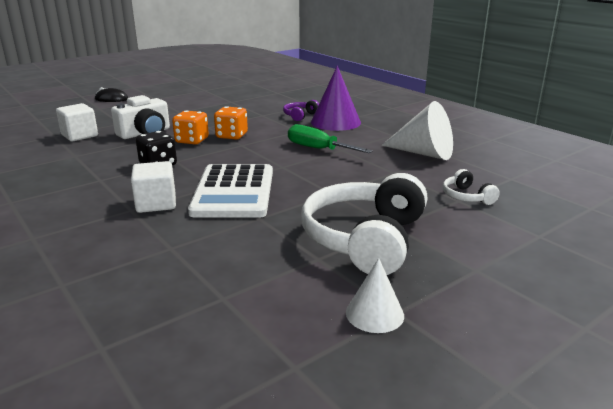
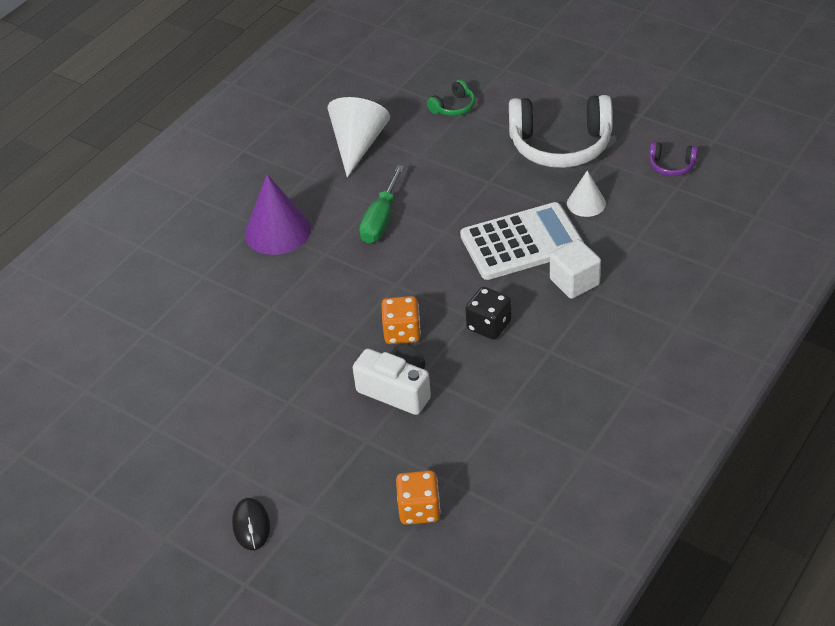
camera: 105 degrees left, 20 degrees up
(79, 135) = (435, 453): white cube -> none
(231, 136) = (369, 304): orange dice -> orange dice (419, 509)
(300, 116) = (262, 270): purple headphones -> purple headphones (671, 166)
(374, 313) = (648, 123): white cone -> white cone (586, 203)
(466, 197) = (453, 107): white headphones -> green headphones

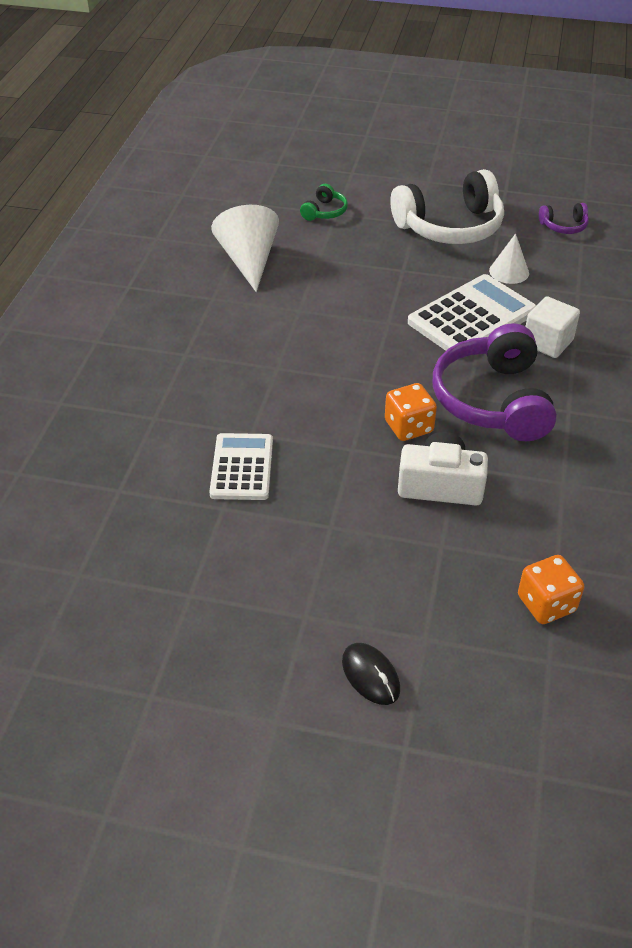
camera: 25 degrees left, 0 degrees up
(248, 335) = (242, 467): none -> white calculator
(277, 231) = (212, 356): purple cone -> none
(381, 220) = (316, 324): green screwdriver -> none
(489, 325) = (492, 400): black dice -> purple headphones

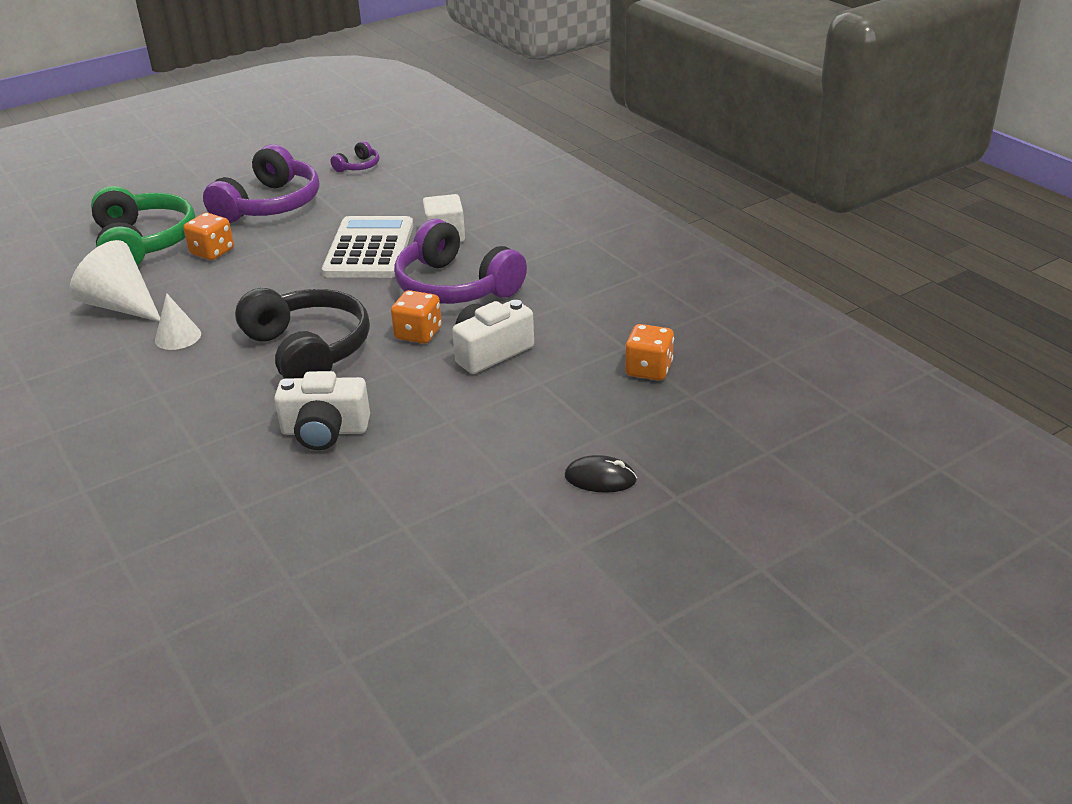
camera: 45 degrees left, 10 degrees down
(242, 467) = (325, 431): white calculator -> white camera
(316, 386) = (309, 350): none -> black headphones
(325, 212) = (144, 243): green headphones -> green headphones, size x2.24
(359, 248) = (212, 252): none -> orange dice
(450, 227) = (270, 205): white headphones -> purple headphones
(509, 271) = (357, 210): white cone -> white cone (178, 337)

